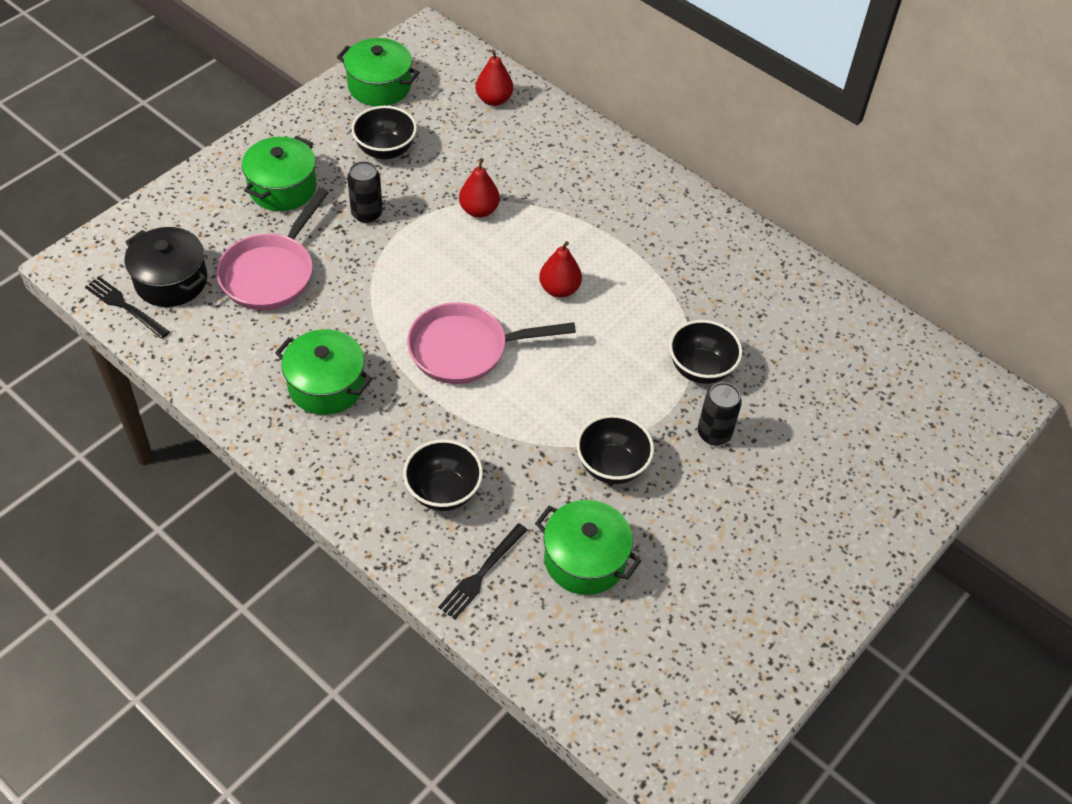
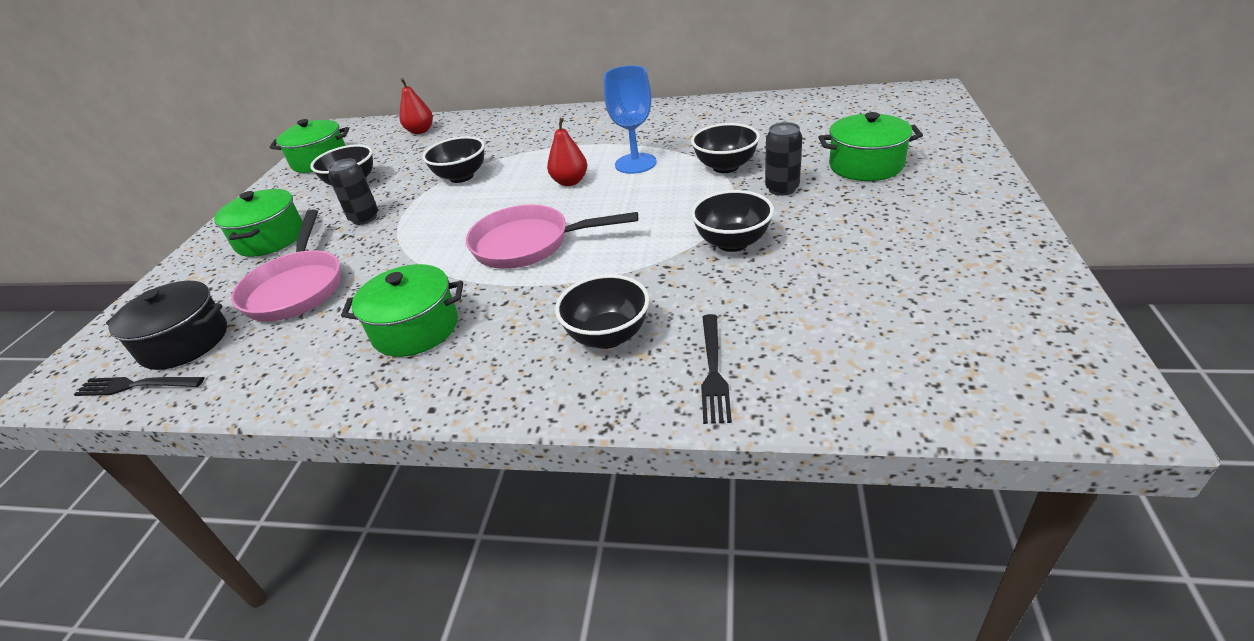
camera: 25 degrees left, 15 degrees down
(466, 349) = (529, 244): pink pan -> pink pan turned 45 degrees clockwise
(479, 210) = (461, 177): red pear -> black bowl
(585, 559) = (790, 306): green pot -> green pot (866, 165)
(633, 305) = (635, 163): none -> blue goblet

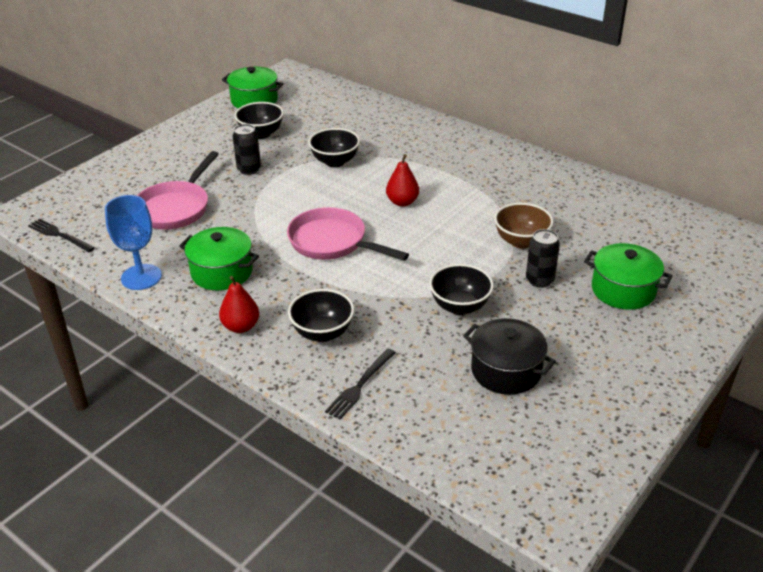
camera: 25 degrees right, 0 degrees up
(185, 342) = (97, 218): black pot -> black pot (506, 370)
(270, 238) = (183, 159): green pot -> none
(420, 131) = (340, 102): red pear -> red pear (241, 326)
(635, 163) = (461, 207): blue goblet -> blue goblet (141, 277)
(725, 167) = (521, 241): black bowl -> brown bowl

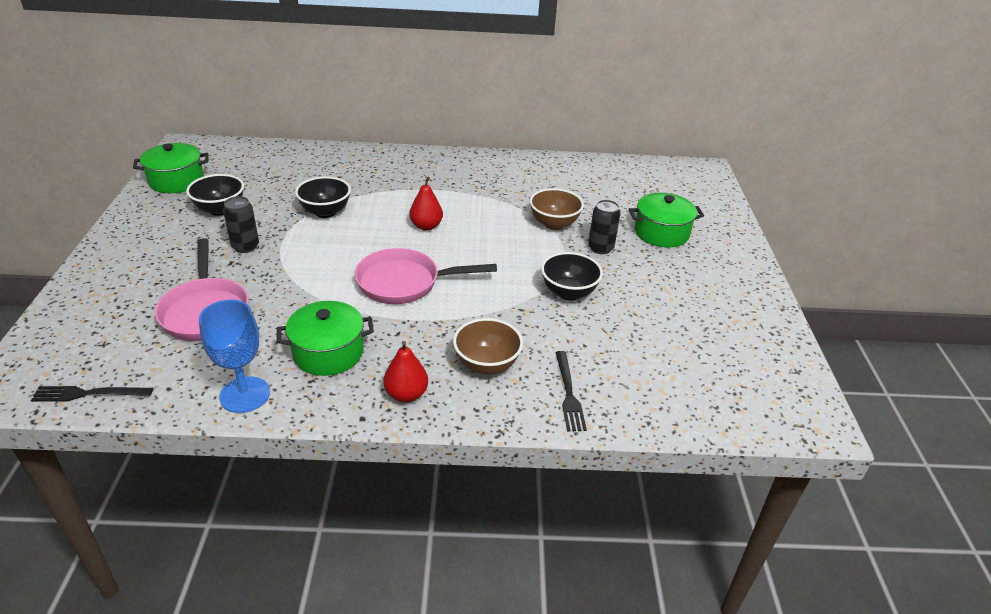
camera: 40 degrees left, 0 degrees up
(322, 333) = (486, 364): black bowl -> brown bowl
(506, 370) = (657, 327): black pot -> none

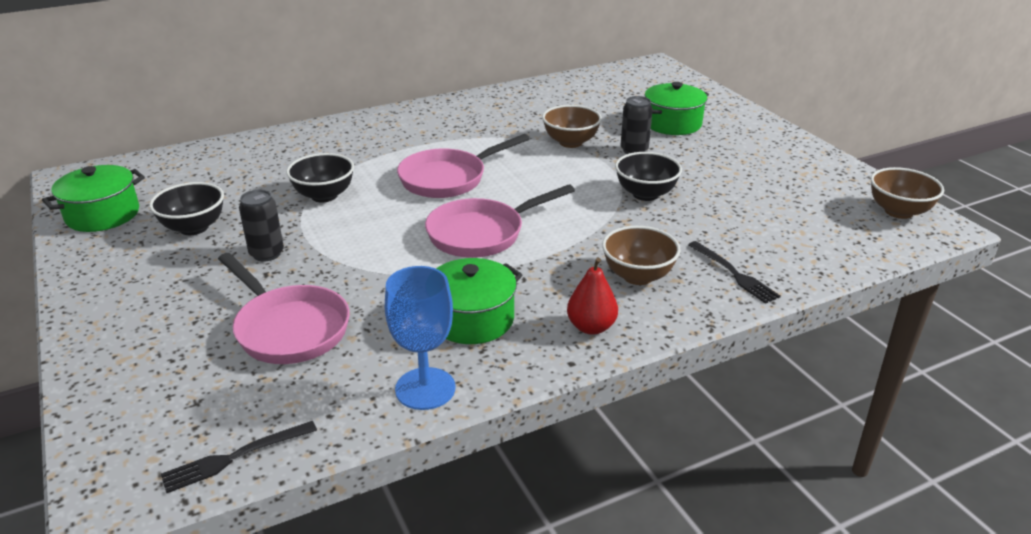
camera: 25 degrees left, 5 degrees down
(426, 226) = (448, 178): red pear -> pink pan
(790, 392) = (898, 211): none -> brown bowl

